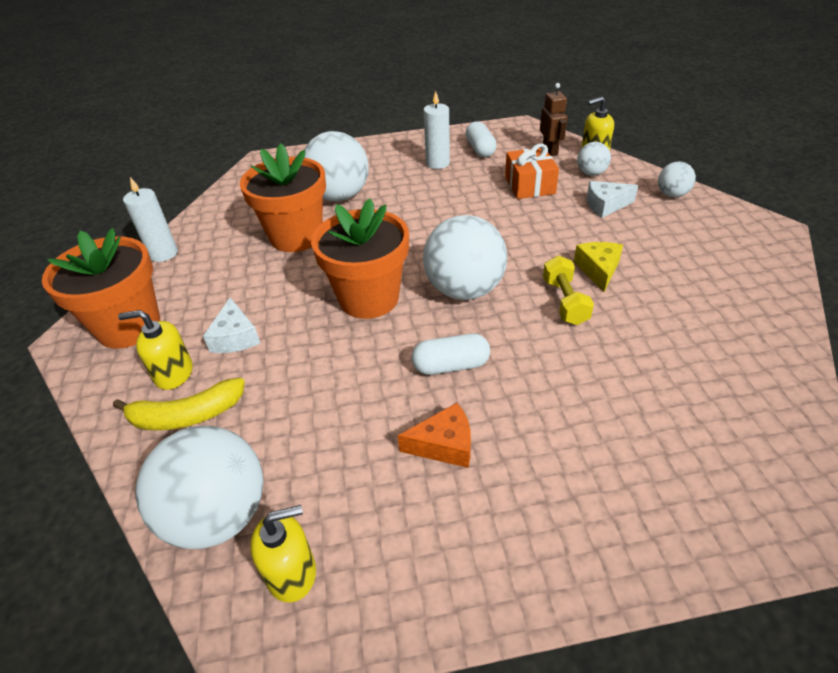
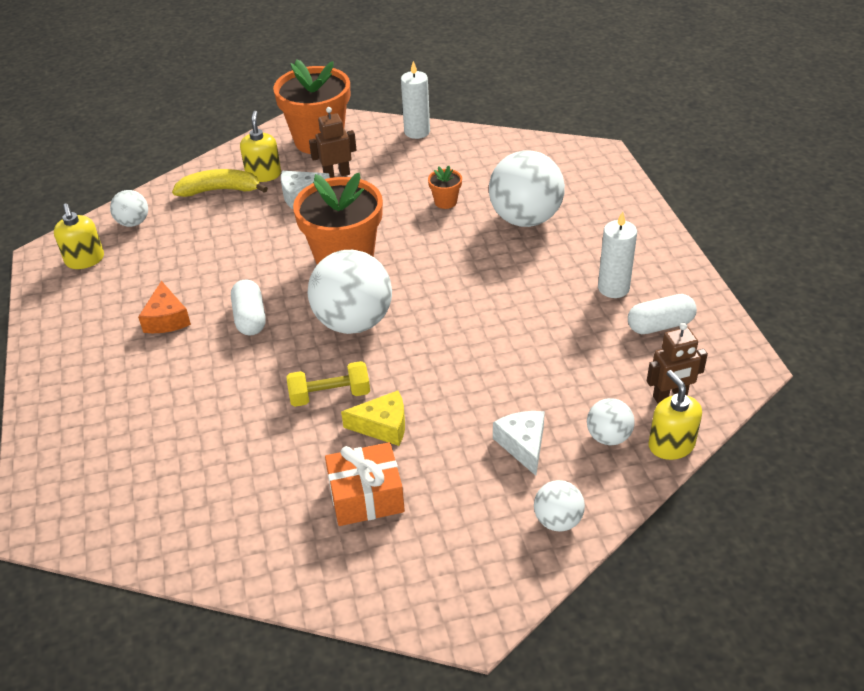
camera: 85 degrees right, 0 degrees up
(186, 415) = (220, 190): yellow banana -> yellow banana turned 105 degrees clockwise
(210, 309) = (336, 174): none -> brown robot
(218, 515) = (133, 223): white ball -> white ball, size x0.50
(296, 236) = (445, 202): orange flower pot -> orange flower pot, size x0.42
(529, 185) = (567, 373): orange gift -> orange gift (366, 496)

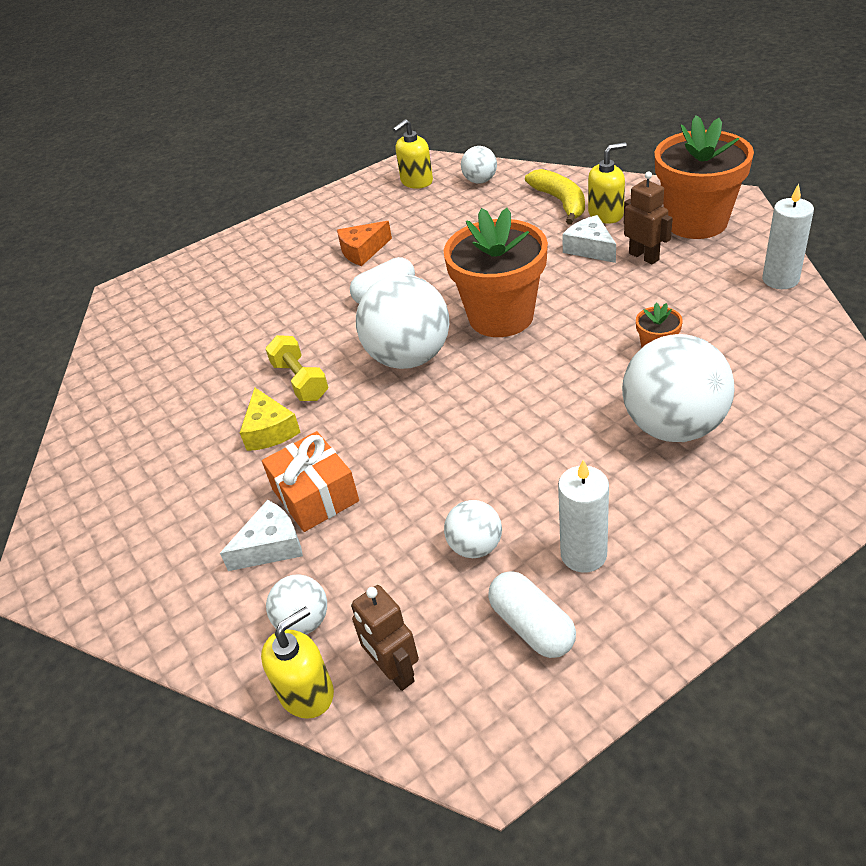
camera: 75 degrees right, 0 degrees up
(366, 496) = (178, 451): orange gift -> orange gift (315, 495)
(557, 520) = (168, 608): white ball -> white ball (475, 546)

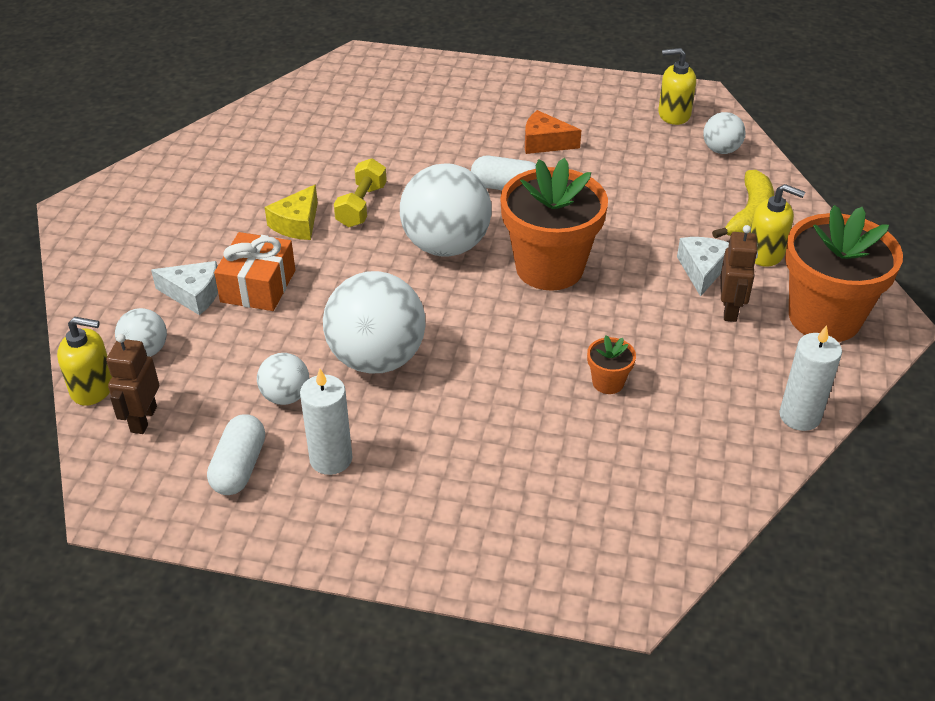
camera: 40 degrees right, 0 degrees up
(673, 426) = (521, 440): white ball -> white ball (377, 359)

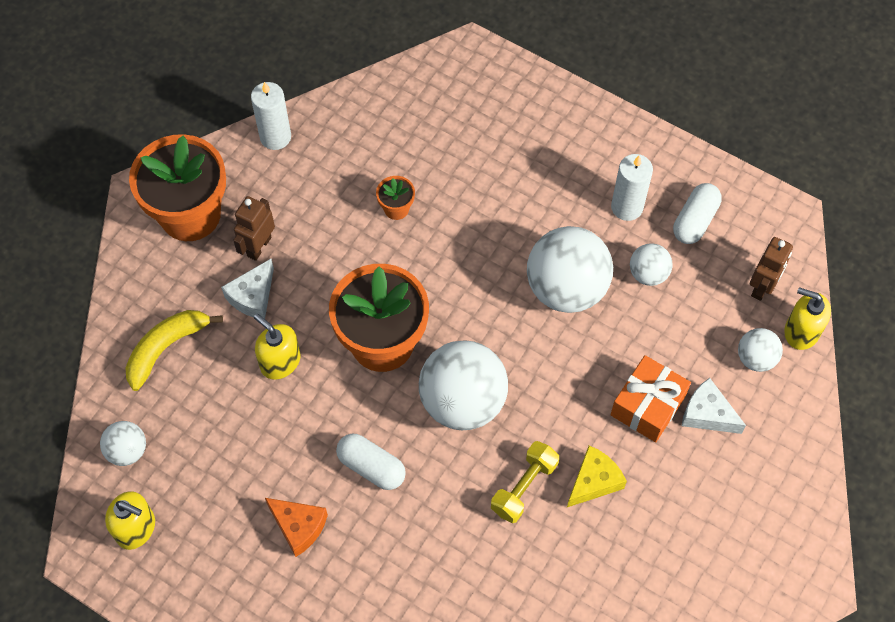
camera: 160 degrees left, 20 degrees up
(765, 253) = (186, 297): yellow soap dispenser -> yellow soap dispenser (280, 361)

